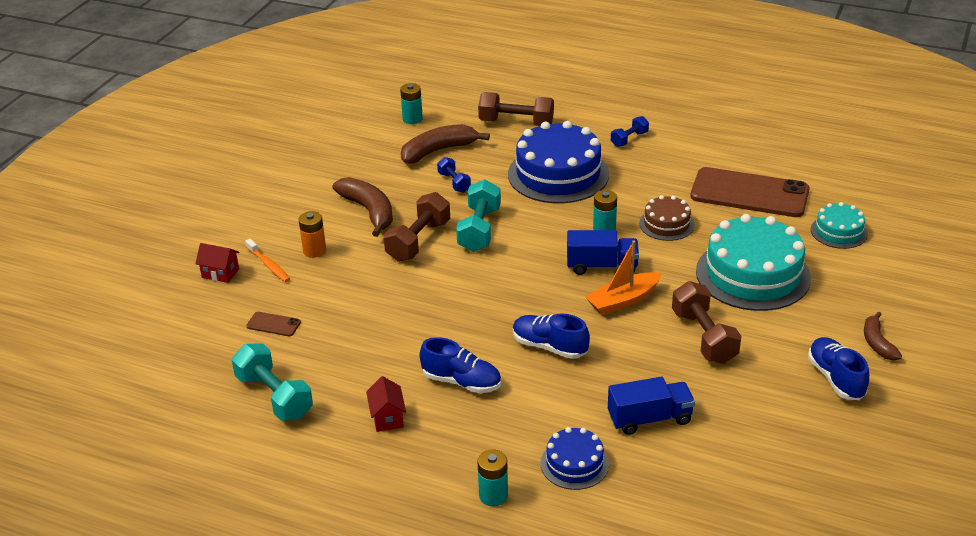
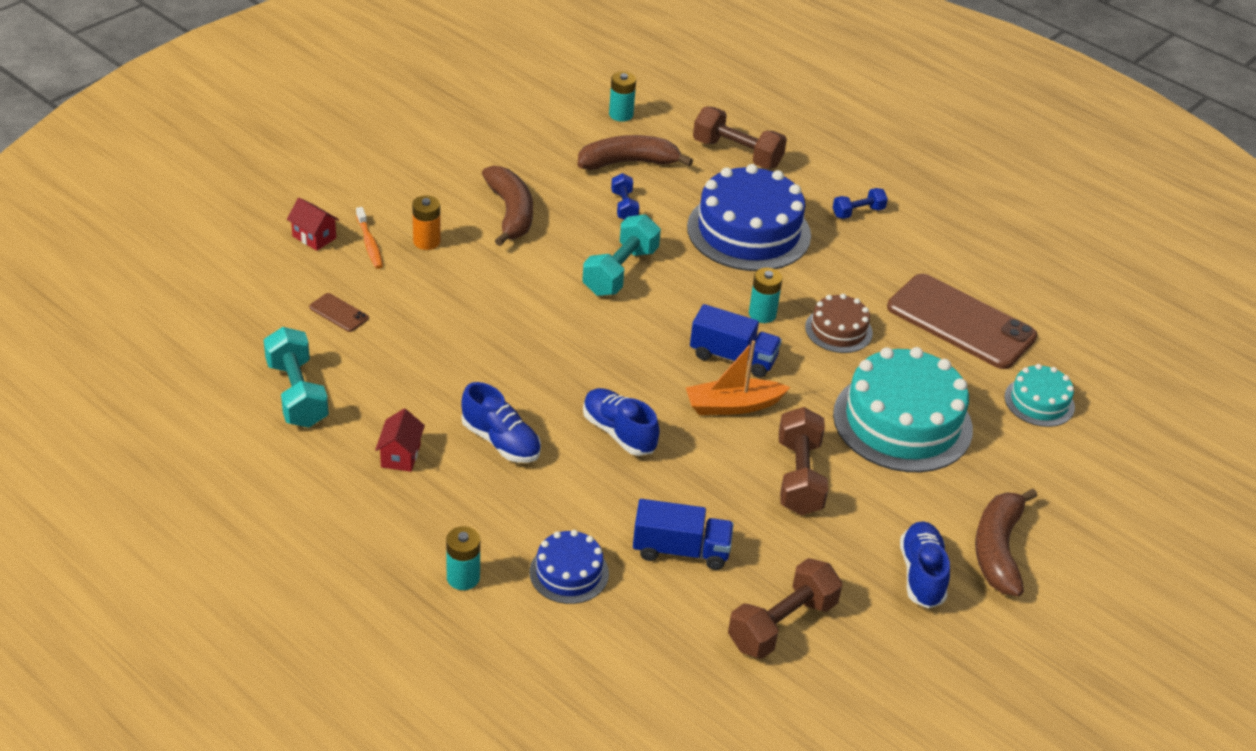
camera: 15 degrees right, 5 degrees up
(418, 241) = (545, 264): brown dumbbell -> brown dumbbell (782, 624)
(877, 343) = (998, 550): brown banana -> brown banana, size x1.67

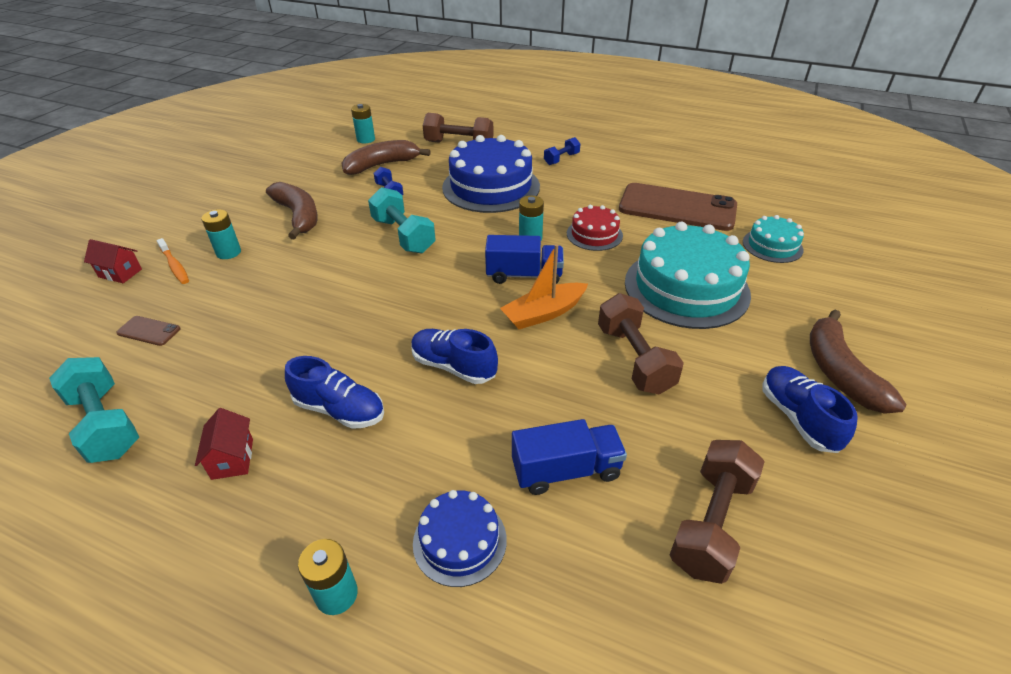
camera: 15 degrees left, 0 degrees up
(427, 241) = (228, 252): orange battery -> turquoise battery
(620, 271) = (403, 235): turquoise dumbbell -> turquoise dumbbell turned 45 degrees counterclockwise
(838, 330) = (594, 234): brown cake -> red cake

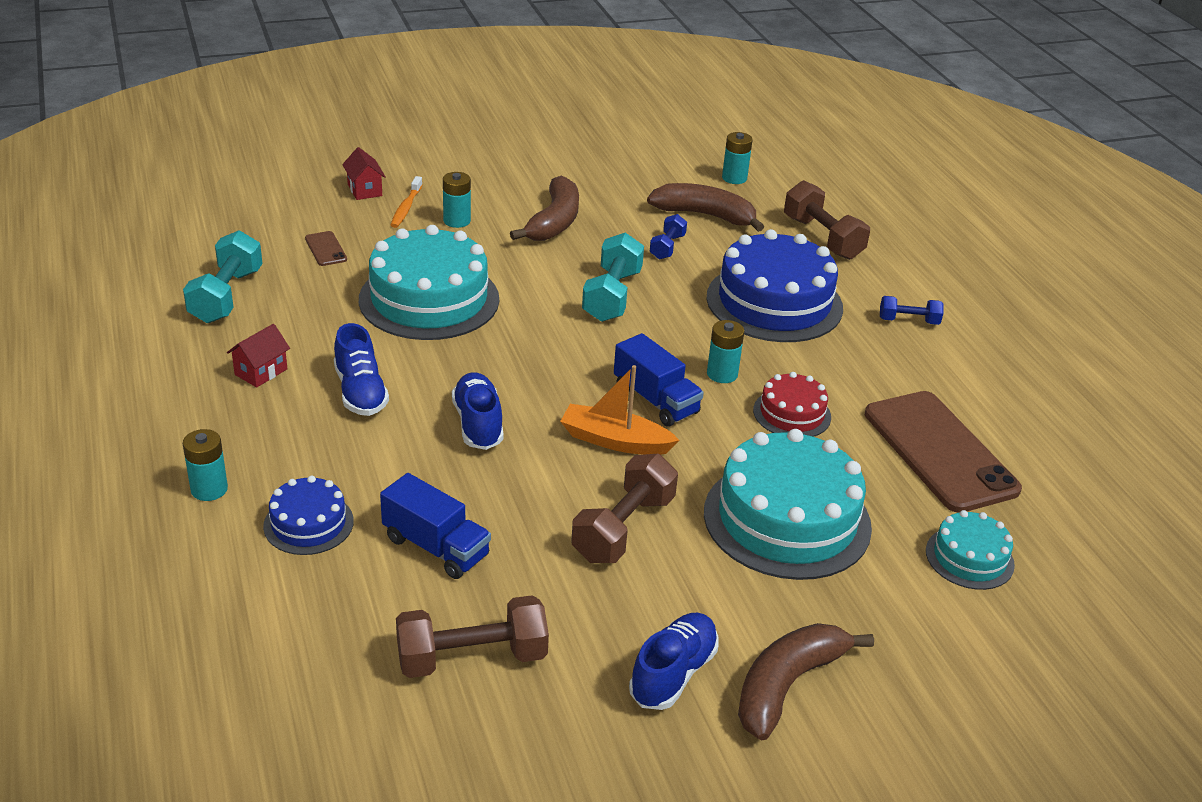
camera: 45 degrees right, 5 degrees down
(288, 312) = (429, 299): none -> turquoise cake

